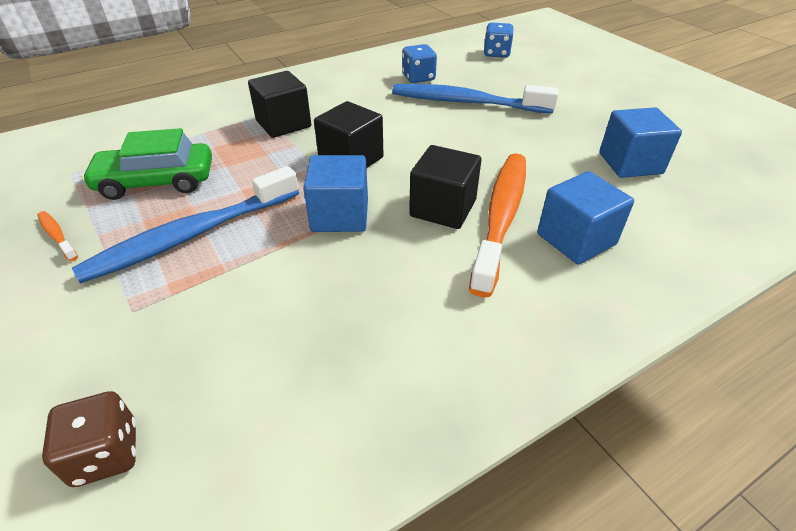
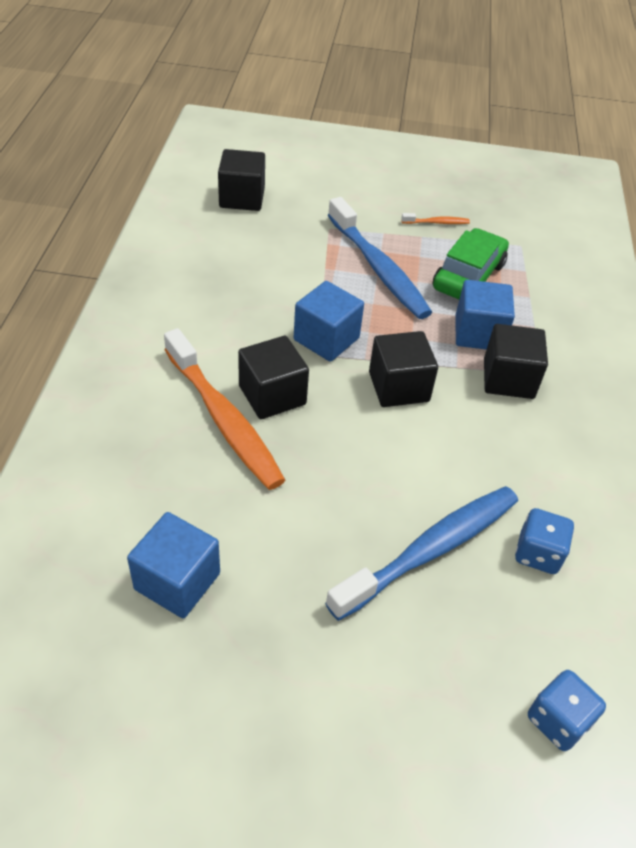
camera: 125 degrees right, 5 degrees up
(106, 454) = (242, 198): brown dice -> black cube
(191, 235) = (378, 268): blue toothbrush -> blue toothbrush turned 150 degrees clockwise
(576, 239) = (152, 440): blue cube -> blue cube (478, 333)

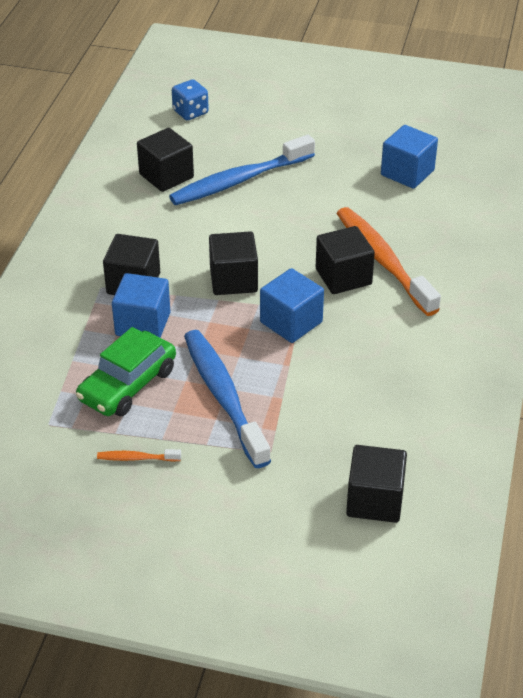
camera: 170 degrees left, 5 degrees down
(538, 553) = (166, 176): blue dice -> black cube

